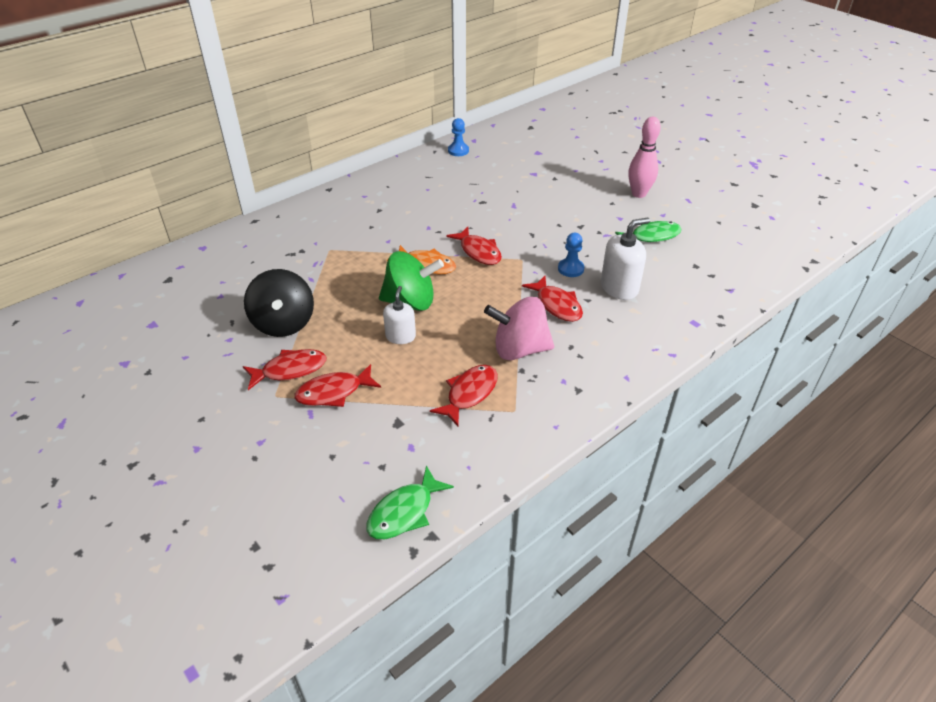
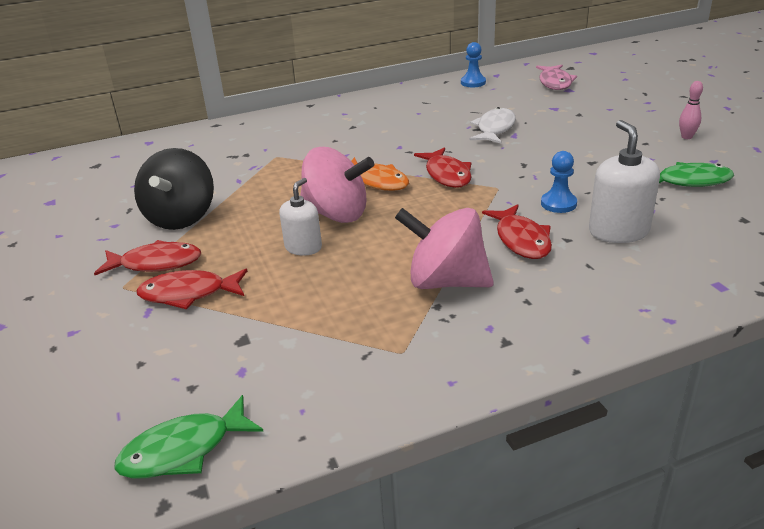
camera: 20 degrees right, 10 degrees down
(411, 302) = (337, 214): green spinning top -> pink spinning top
(469, 394) = (352, 322): red fish -> none
(496, 200) = (494, 129): none -> white fish
(524, 145) = (555, 83): none -> pink fish
(619, 288) = (618, 231): white soap dispenser -> white soap dispenser turned 90 degrees counterclockwise
(638, 194) = (686, 137): pink bowling pin -> pink bowling pin, size x0.54

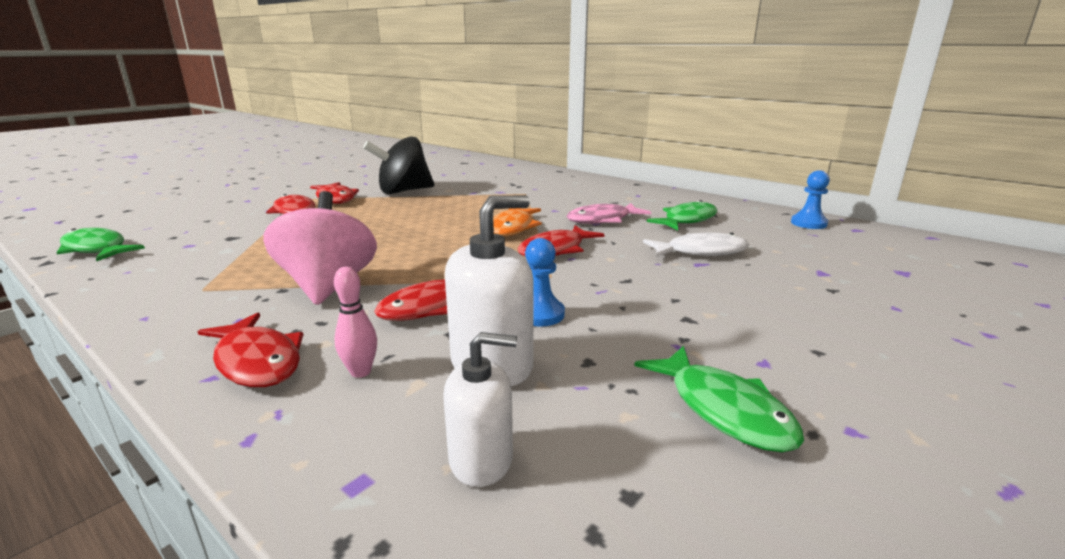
camera: 60 degrees right, 10 degrees down
(303, 247) = (374, 228): white soap dispenser -> white soap dispenser (481, 459)
(337, 214) = (437, 227): pink spinning top -> none
(428, 114) = (687, 220): none -> green fish
(555, 83) = (907, 261): pink fish -> pink fish (602, 220)
(571, 317) = (257, 361): none -> red fish
(686, 137) = (909, 388): pink bowling pin -> pink bowling pin (360, 372)

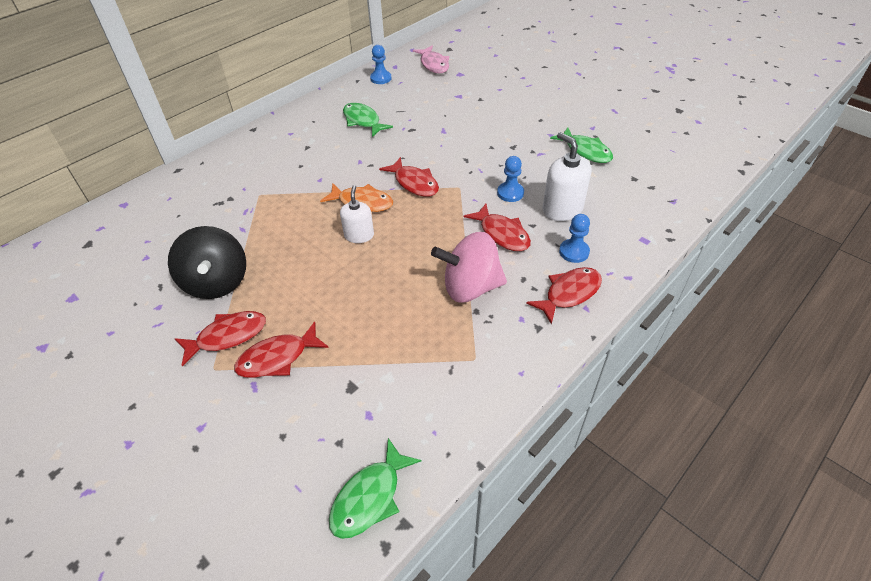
camera: 85 degrees left, 25 degrees up
(360, 372) = (574, 252): pink bowling pin -> blue pawn
(481, 459) = (625, 210): white soap dispenser -> white soap dispenser (359, 235)
(602, 220) = (353, 157): pink fish -> pink fish (433, 64)
(701, 252) = (425, 127): white fish -> none
(723, 410) = (585, 151): green fish -> green fish turned 75 degrees clockwise

